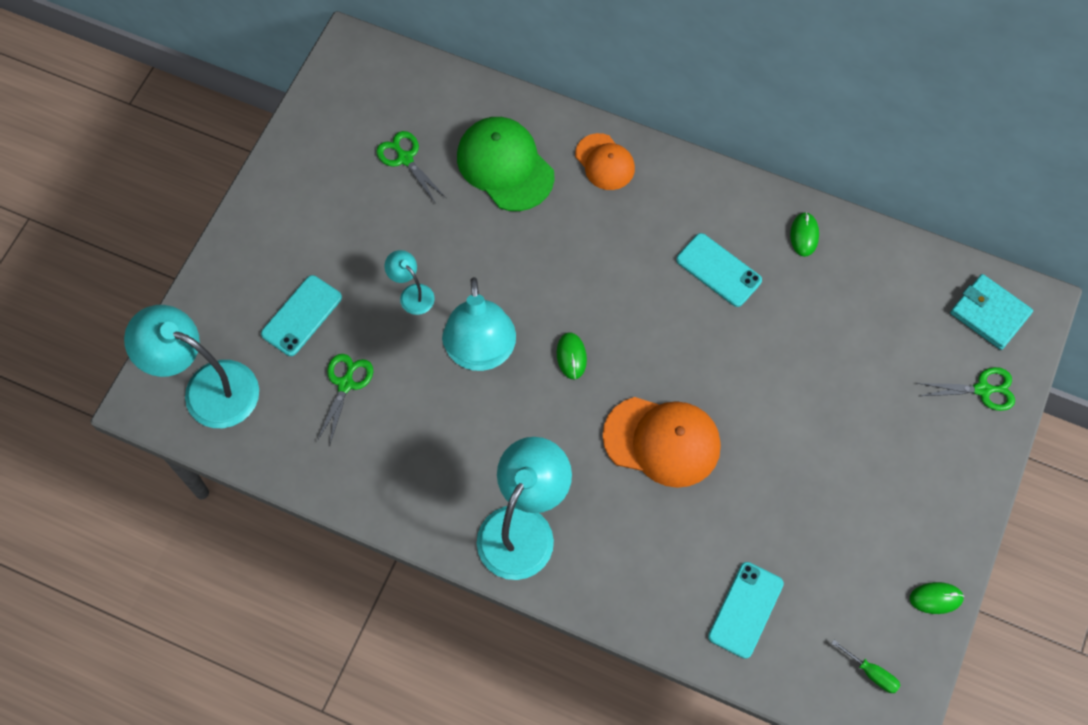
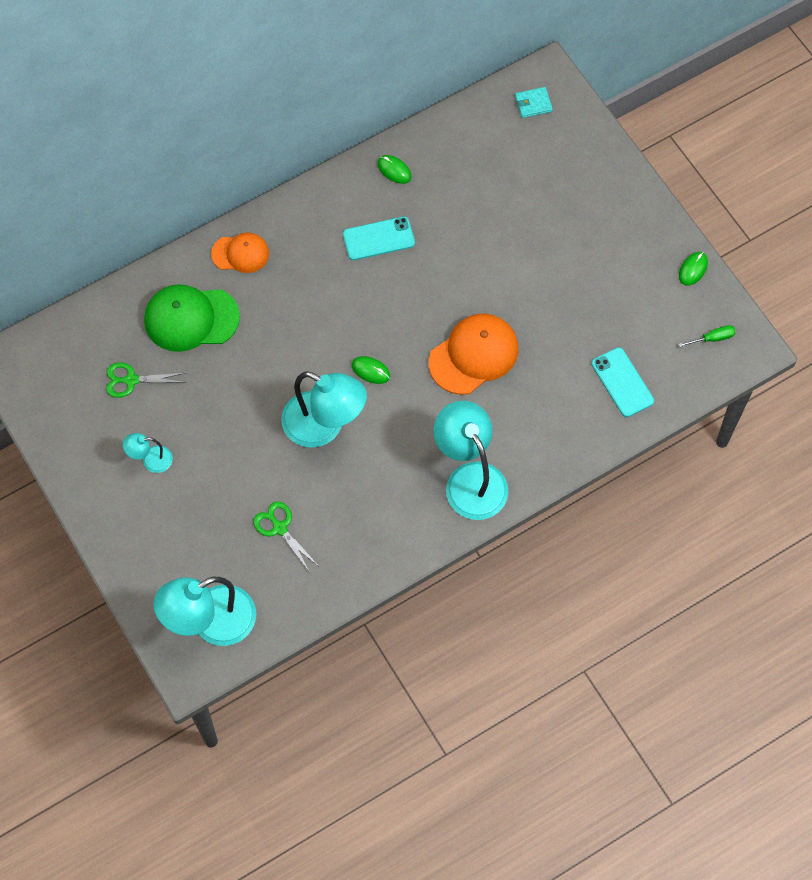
camera: 55 degrees left, 0 degrees up
(301, 316) = (203, 525): turquoise phone -> none
(412, 294) = (244, 442): turquoise lamp -> turquoise lamp (151, 460)
(982, 389) = (580, 145): green scissors -> none
(989, 313) = (533, 104): turquoise wallet -> turquoise wallet, size x0.65

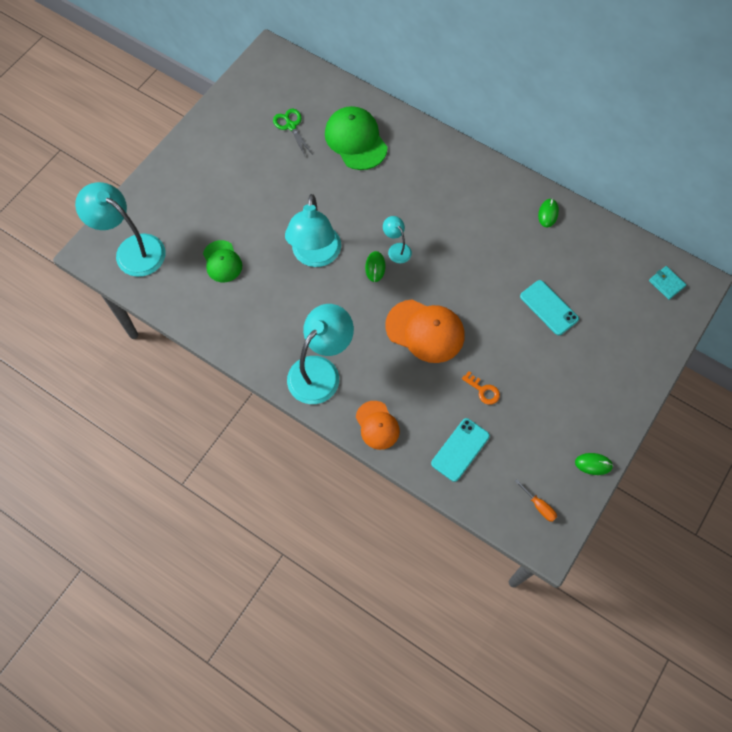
camera: 65 degrees right, 0 degrees up
(151, 460) = (237, 162): turquoise lamp -> turquoise lamp (396, 249)
(240, 253) = (422, 147): orange cap -> orange cap (377, 425)
(280, 528) = (222, 261): green scissors -> green cap
(378, 239) = (485, 227): turquoise phone -> turquoise phone (548, 308)
(568, 331) = (483, 390): none -> orange key
(713, 338) = (539, 506): green screwdriver -> orange screwdriver

